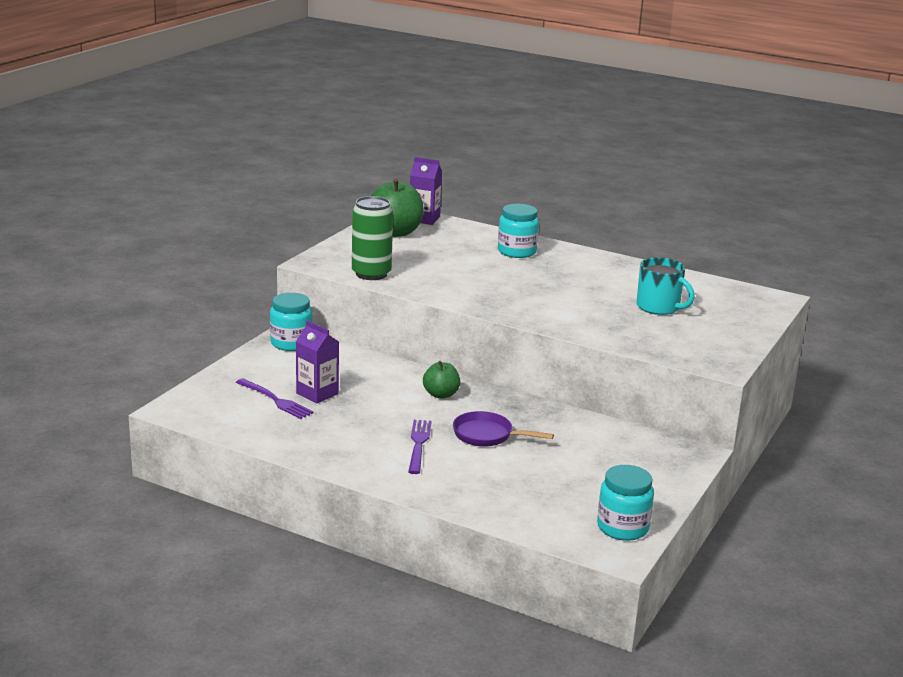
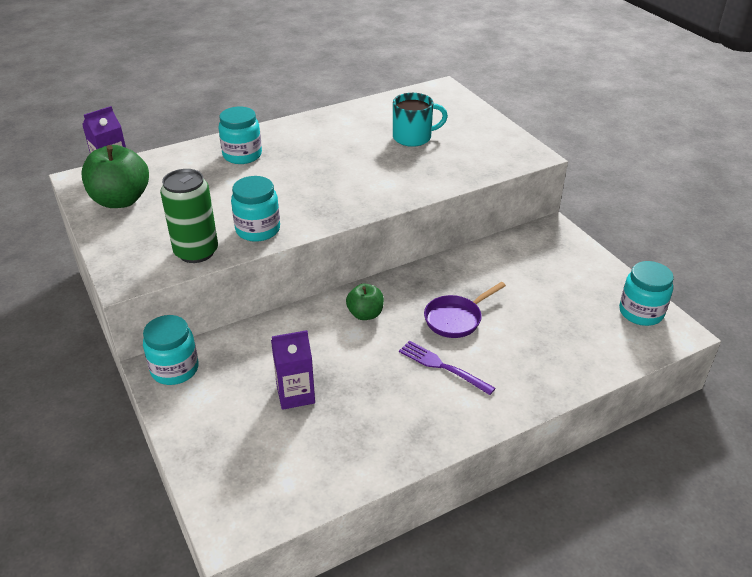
camera: 55 degrees left, 15 degrees up
(275, 400) = (283, 431): purple fork -> none
(427, 285) = (258, 230): none -> turquoise jar

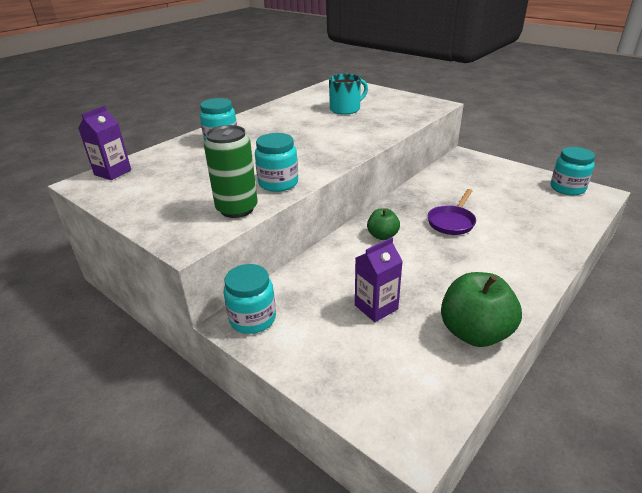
camera: 20 degrees left, 5 degrees down
(121, 200) = (135, 189): green apple -> green apple (474, 332)
(442, 367) = (472, 255): purple fork -> none

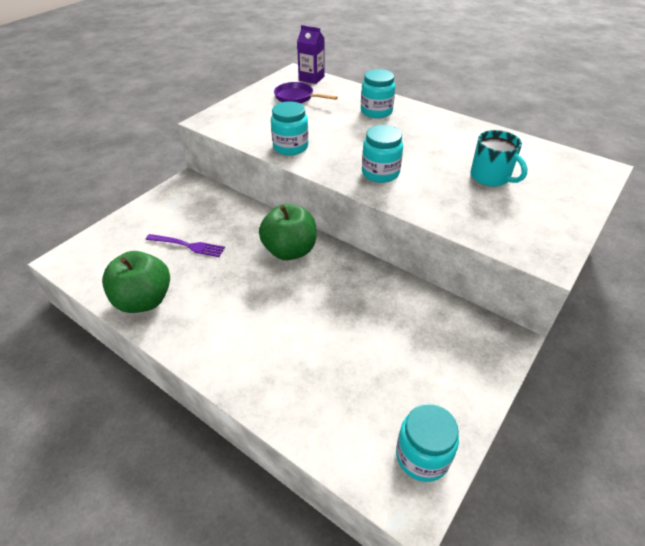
camera: 85 degrees right, 10 degrees up
(237, 209) = (249, 133): green can -> none
(252, 319) = (189, 188): turquoise jar -> turquoise jar (380, 173)
(376, 307) = (188, 245): purple carton -> purple fork
(382, 236) = (290, 251): green apple -> green apple, size x1.76
(452, 222) = (316, 305): purple pan -> purple pan (297, 97)

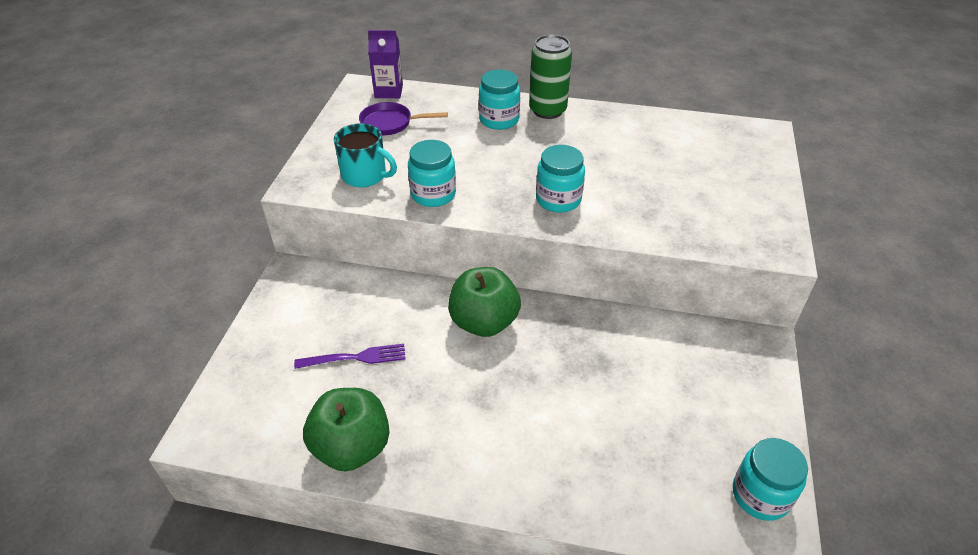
camera: 25 degrees left, 0 degrees up
(419, 113) = (547, 110): none -> green can
(491, 177) = (672, 171): turquoise mug -> turquoise mug (365, 175)

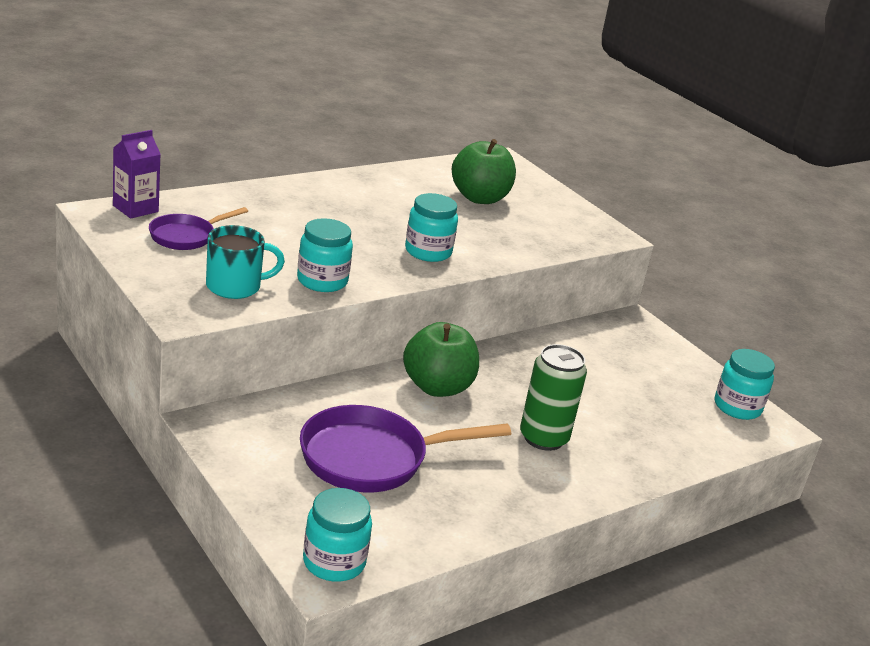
camera: 50 degrees left, 15 degrees down
(352, 447) = (464, 516): green apple -> green apple (479, 198)
(355, 358) = (372, 458): purple fork -> purple pan
(499, 120) = (285, 205): turquoise jar -> turquoise jar (334, 562)
(547, 110) = (316, 186): green can -> green can (543, 438)

